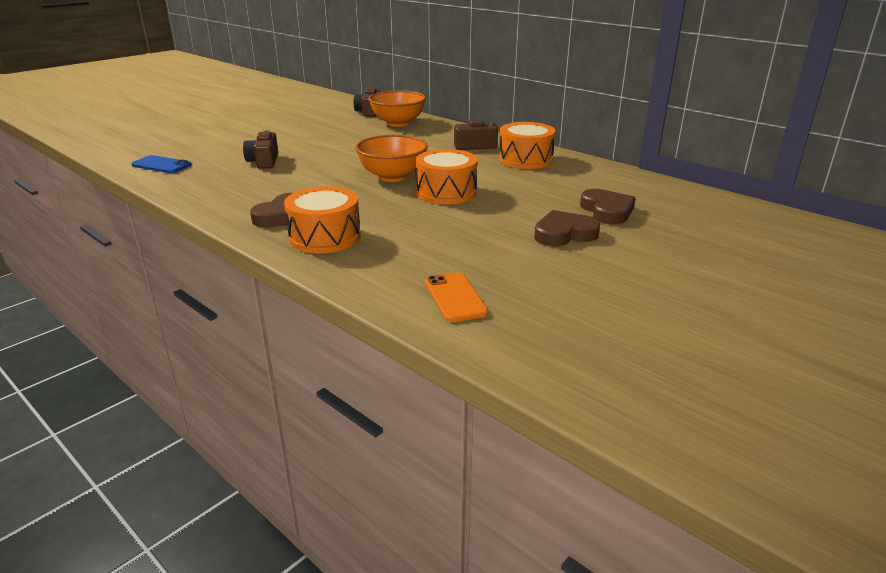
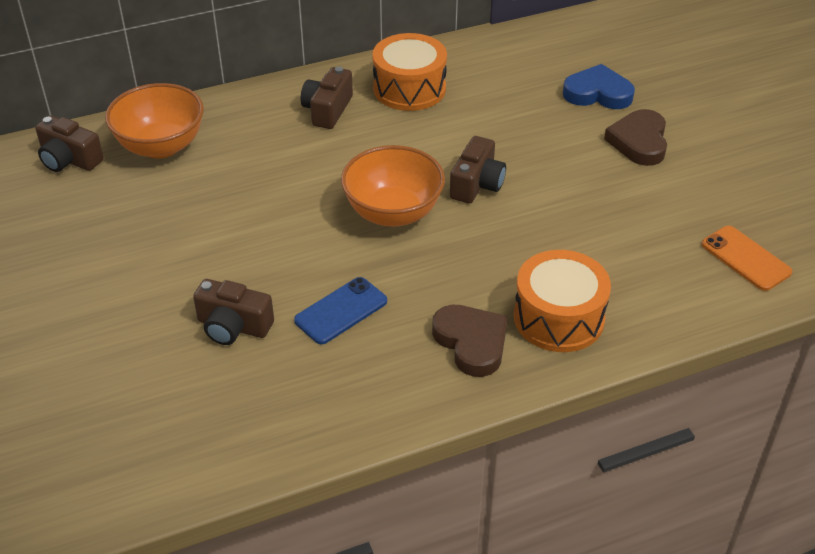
camera: 65 degrees left, 15 degrees up
(161, 165) = (154, 455): blue phone -> blue phone (341, 311)
(446, 192) = (477, 184): orange drum -> brown camera
(455, 297) = (745, 258): orange phone -> orange phone turned 45 degrees clockwise
(607, 211) = (598, 93): brown heart -> blue heart

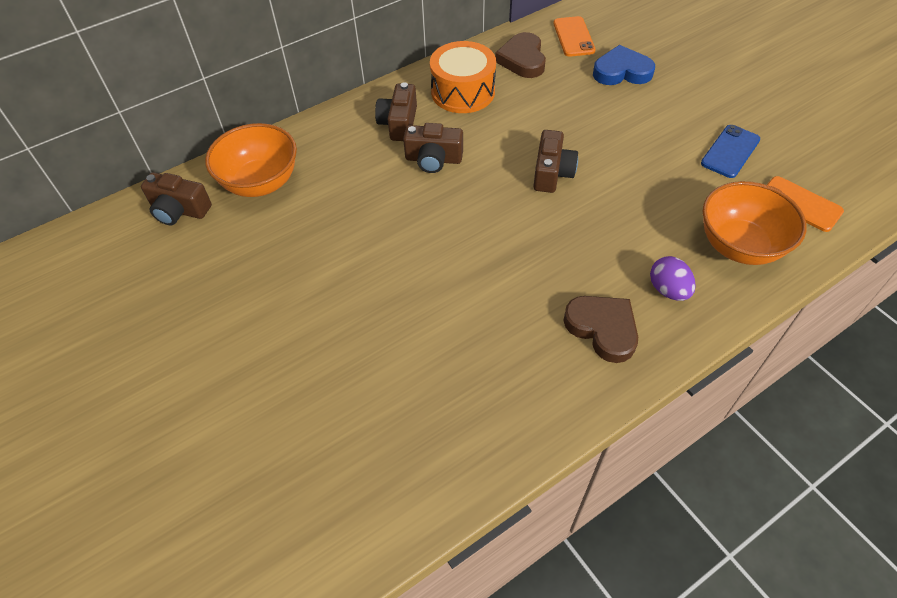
camera: 10 degrees left, 10 degrees up
(233, 326) = (384, 353): brown camera -> brown camera (433, 159)
(341, 311) = (477, 319): blue phone -> blue phone (730, 151)
(393, 213) = (489, 213): orange bowl -> orange bowl (739, 246)
(557, 49) = (573, 37): none -> orange phone
(558, 318) = (668, 290): orange drum -> purple egg
(639, 142) = (672, 110): brown heart -> brown heart (522, 59)

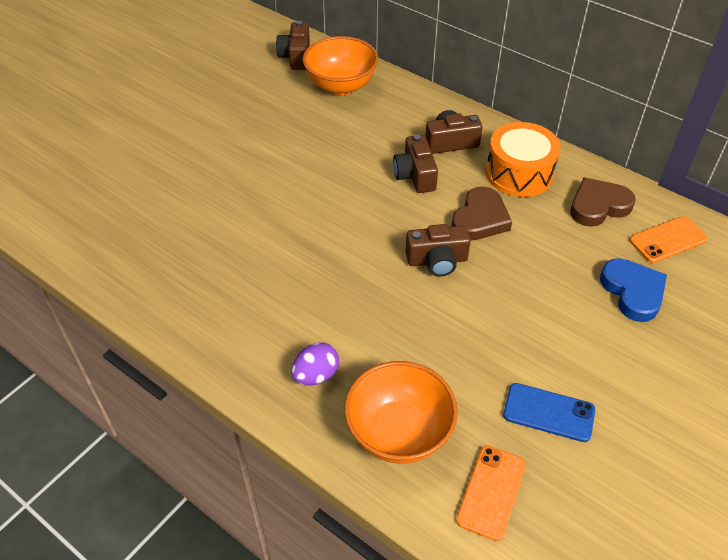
camera: 70 degrees right, 5 degrees down
(602, 329) = (254, 330): brown heart -> brown heart (480, 219)

